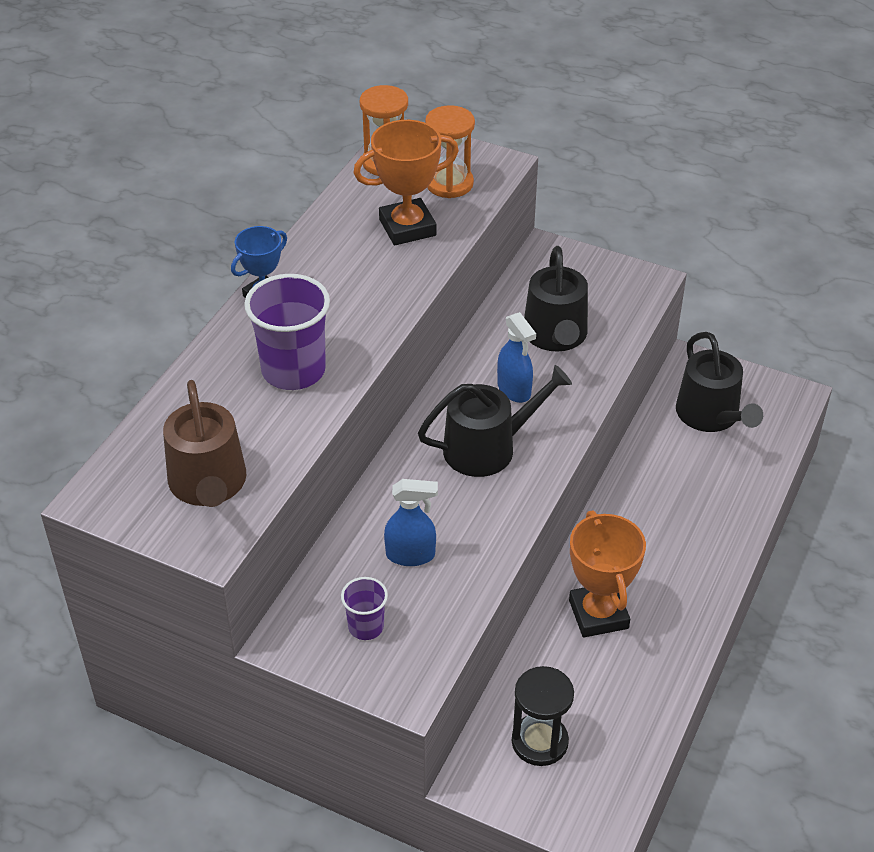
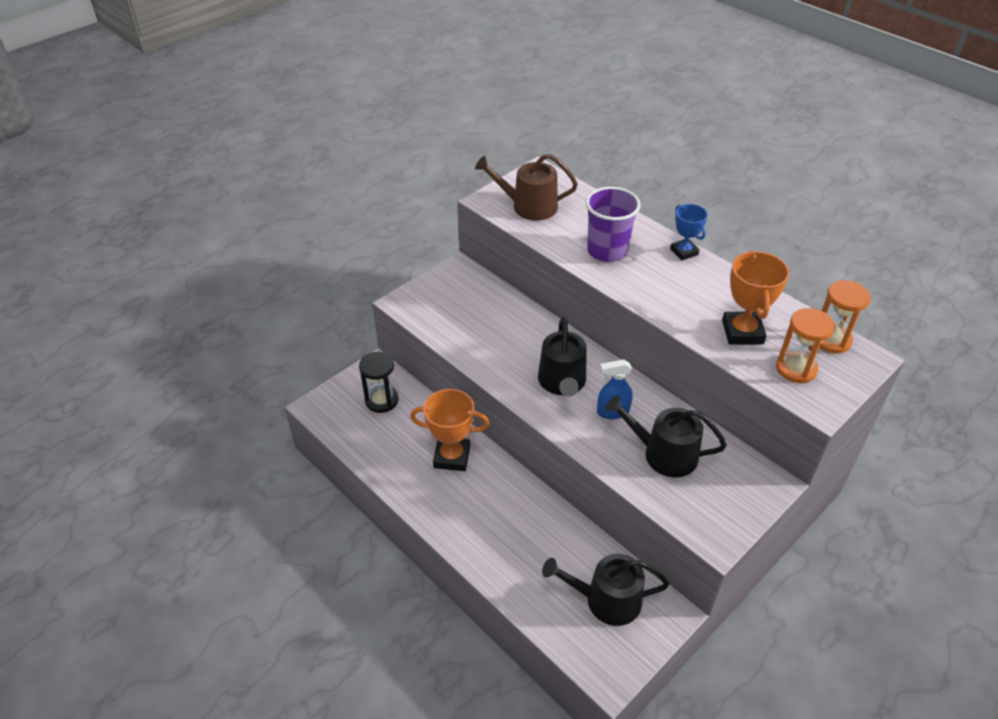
camera: 110 degrees right, 0 degrees up
(366, 626) = (450, 297): purple cup -> none
(411, 555) = (491, 325): blue spray bottle -> none

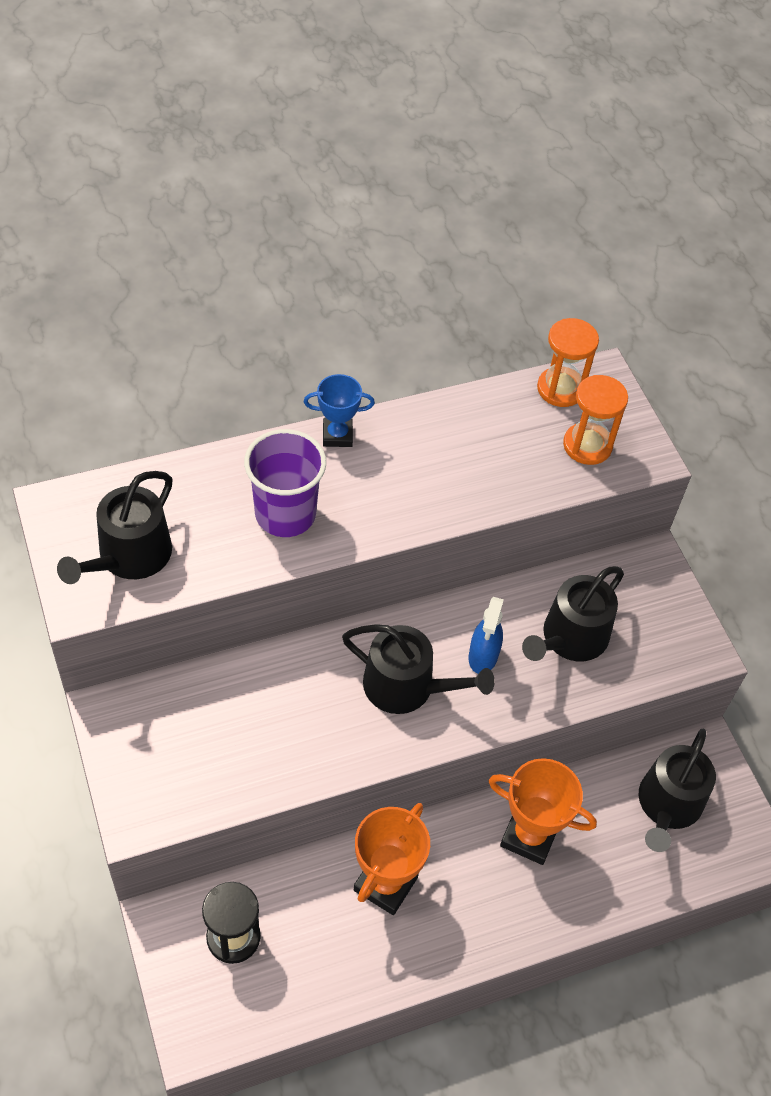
camera: 70 degrees left, 10 degrees up
(528, 206) = (129, 557): brown watering can -> black watering can
(742, 332) = (508, 459): orange trophy -> orange trophy (529, 836)

